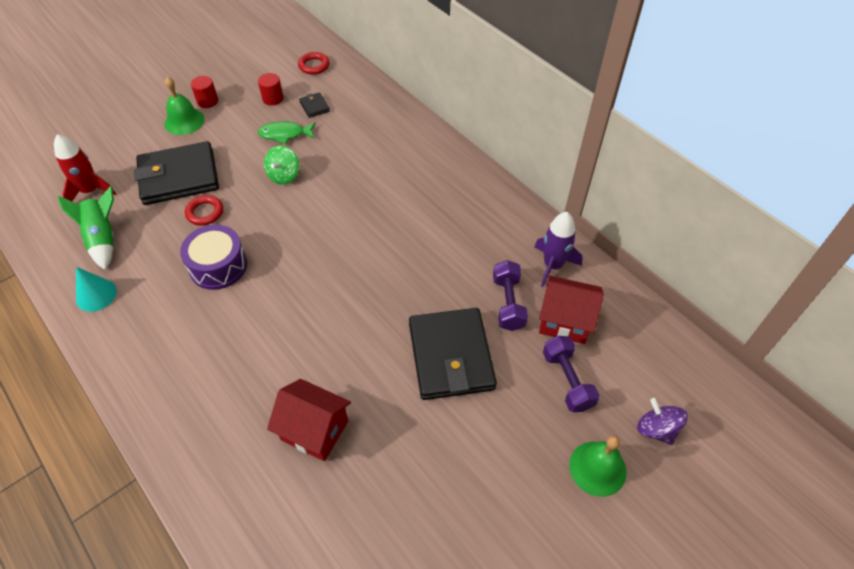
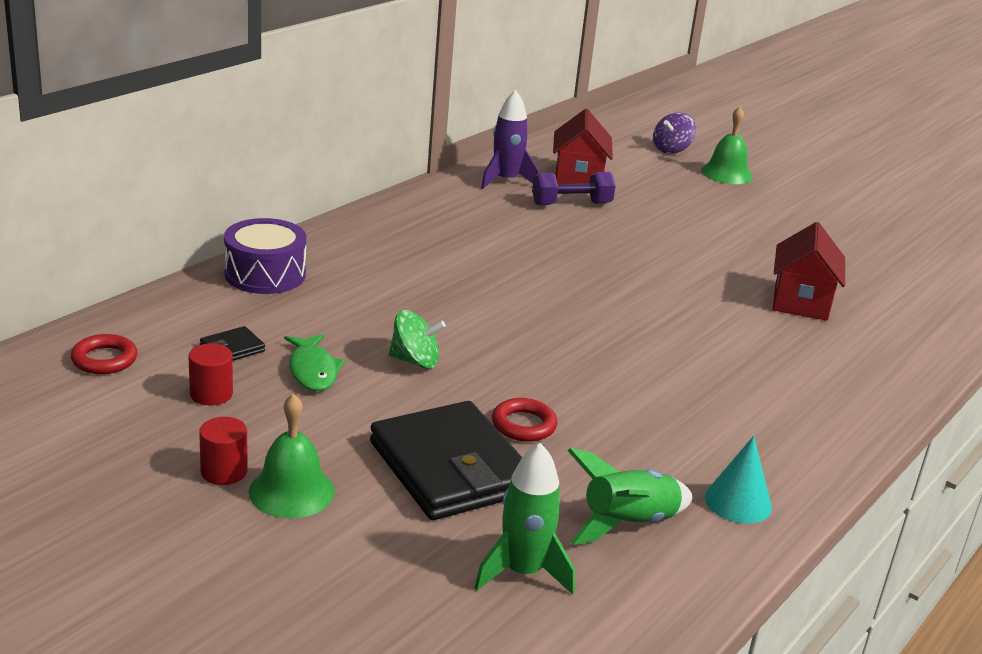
camera: 105 degrees left, 25 degrees down
(90, 191) = (523, 572): red rocket -> green rocket
(218, 266) = (621, 396): purple drum -> purple drum (265, 274)
(451, 356) = (659, 233): black wallet -> none
(567, 380) = (648, 180): purple dumbbell -> none

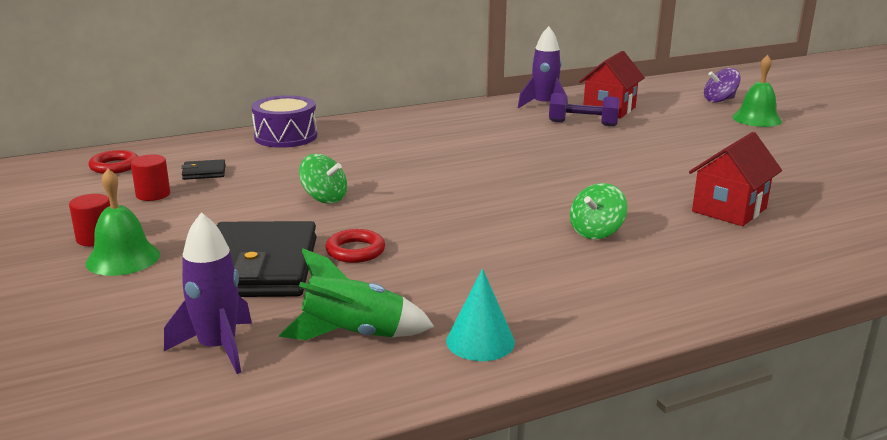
camera: 30 degrees right, 5 degrees down
(313, 370) = (241, 192): green fish -> none
(523, 572) = (218, 348): green rocket -> purple rocket
(716, 353) = (596, 232): none -> green spinning top

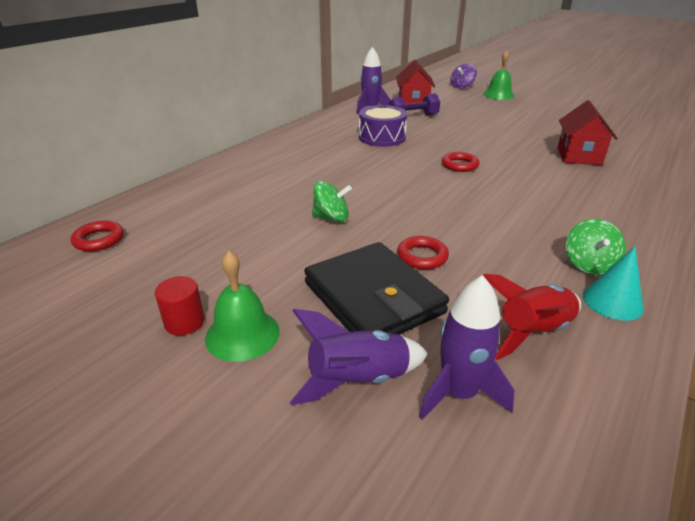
camera: 30 degrees left, 10 degrees up
(153, 194) = (179, 257): red cylinder -> none
(158, 313) = (358, 380): none -> purple rocket
(204, 172) = (197, 222): black wallet -> none
(286, 136) = (222, 172): purple drum -> purple drum (382, 137)
(354, 335) = (533, 332): green rocket -> red rocket
(546, 184) = (459, 165): none -> red ring
(596, 232) = (540, 192): green spinning top -> green spinning top (589, 264)

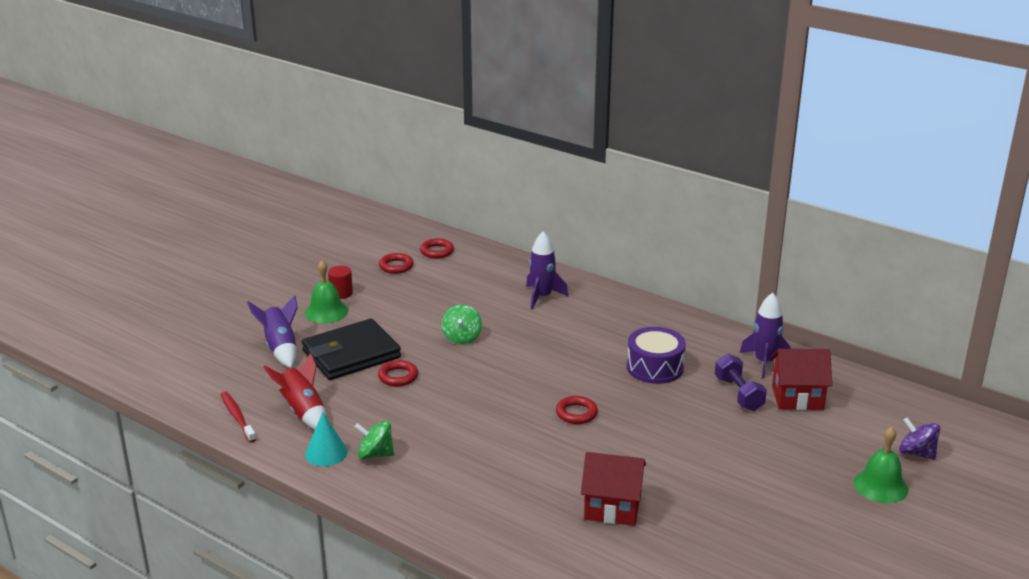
camera: 90 degrees right, 5 degrees down
(122, 272) = (396, 266): none -> red ring
(459, 393) = (262, 378): purple rocket -> purple rocket (542, 297)
(585, 411) = (237, 417): none -> red toothbrush

